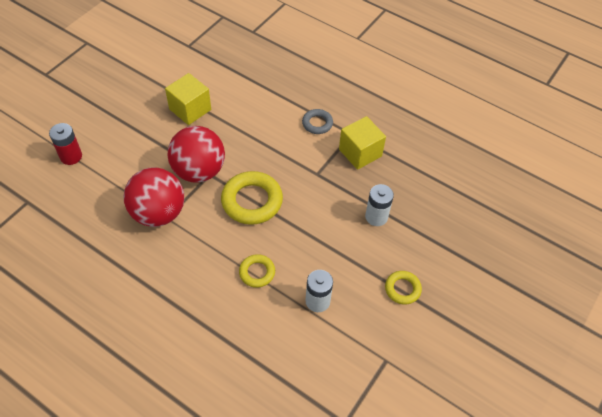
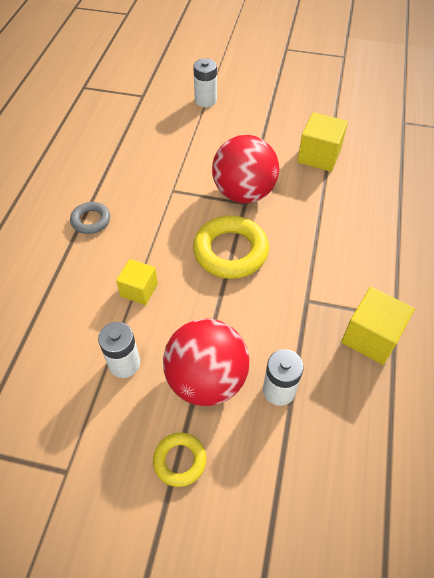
camera: 70 degrees right, 0 degrees up
(71, 156) = (205, 100): red battery -> white battery
(158, 213) = (174, 182): red ball -> red ball (206, 379)
(257, 272) = (139, 290): yellow ring -> yellow cube
(317, 123) = (384, 274): grey ring -> grey ring (91, 220)

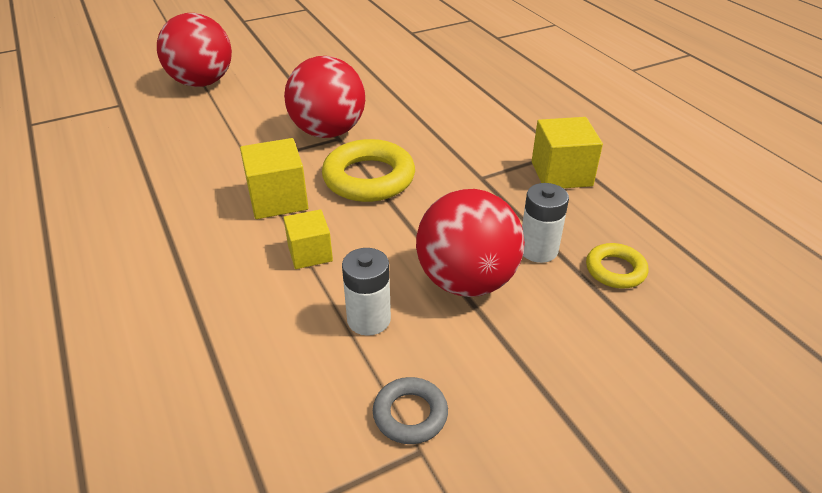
camera: 40 degrees left, 15 degrees down
(91, 220) = (180, 227): grey ring -> grey ring (410, 414)
(180, 460) = (521, 357): yellow ring -> yellow ring (615, 270)
(205, 100) = (202, 82): white battery -> red ball
(319, 156) = (367, 79): yellow cube -> yellow cube (278, 199)

